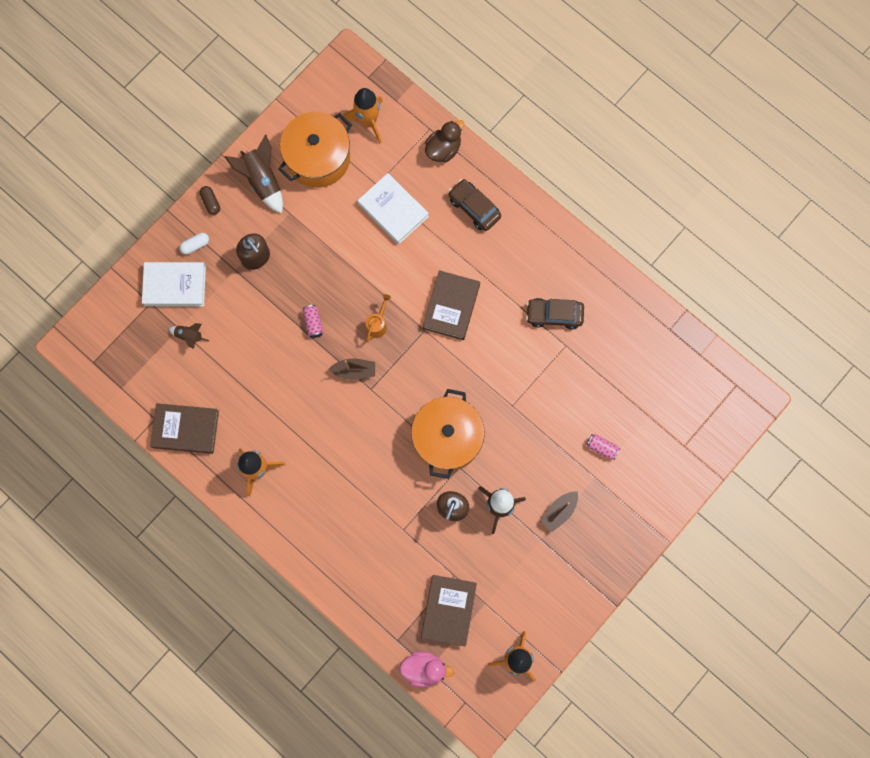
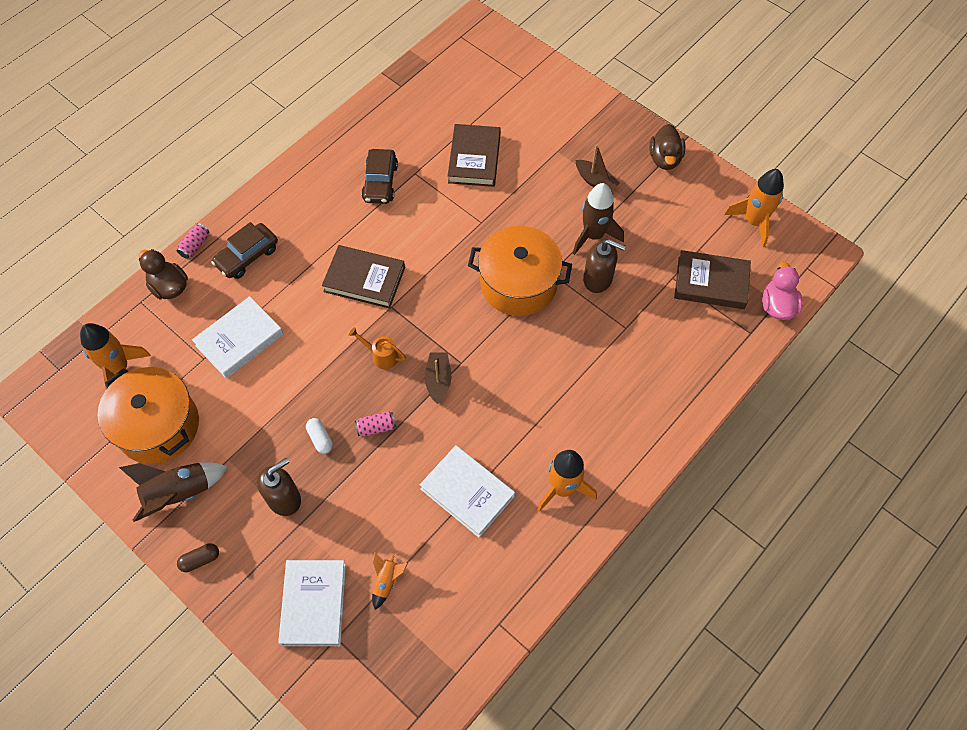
camera: 90 degrees left, 15 degrees down
(186, 429) = (512, 581): brown book -> brown book (474, 158)
(189, 336) = (386, 581): brown rocket -> orange rocket
(195, 245) = (259, 578): white capsule -> white capsule (320, 439)
(256, 395) = (467, 493): none -> white book
(587, 580) = (664, 159): none -> brown duck
(602, 447) = (526, 144): pink can -> pink can (195, 245)

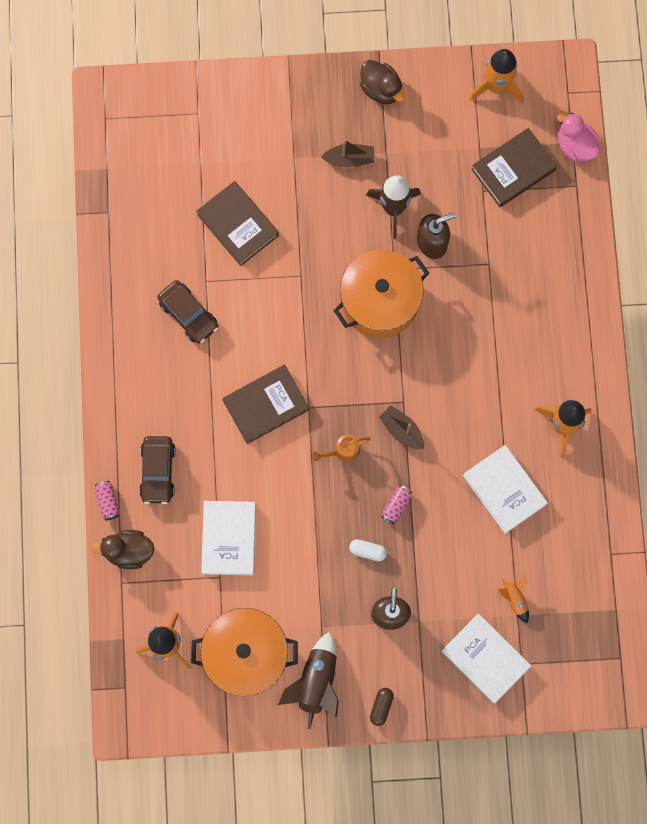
camera: 45 degrees left, 15 degrees up
(467, 493) = (504, 490): white book -> white book turned 60 degrees clockwise

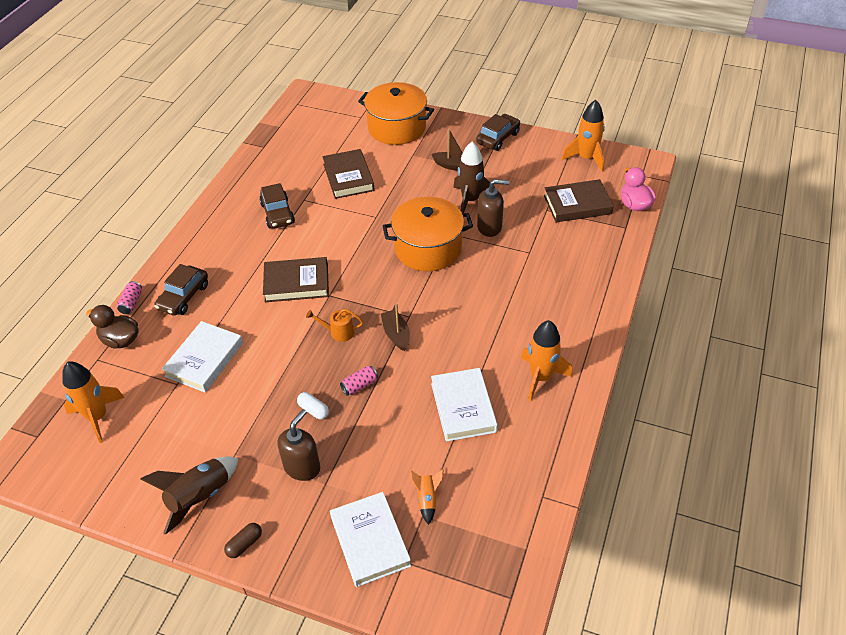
camera: 25 degrees right, 30 degrees down
(246, 654) = (155, 450): orange pot -> orange pot (397, 128)
(381, 89) = (498, 138): brown duck -> brown car

